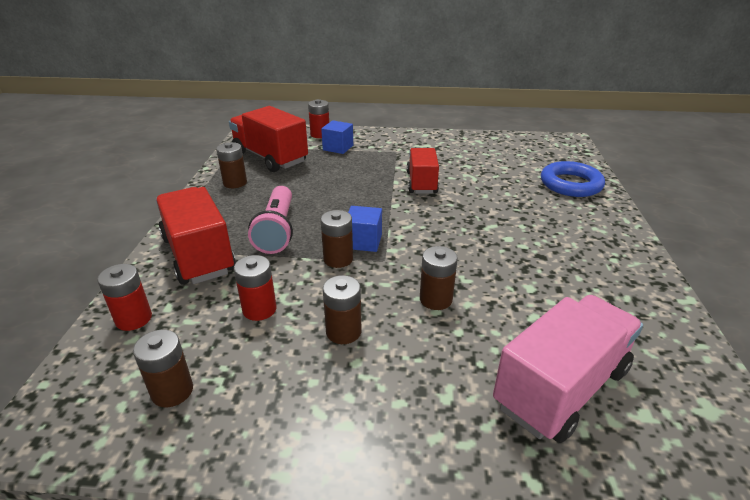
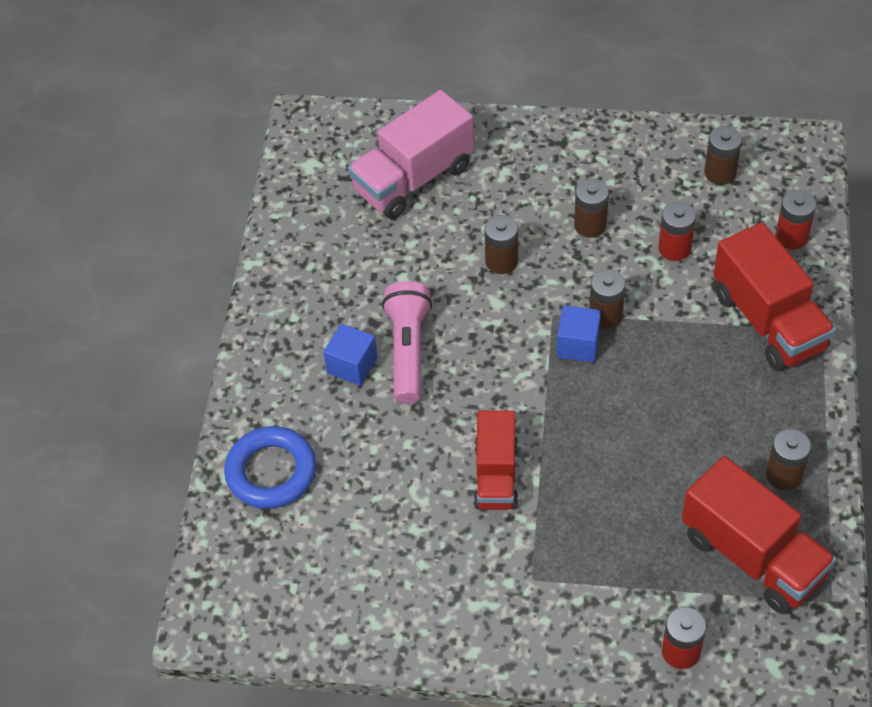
camera: 175 degrees left, 20 degrees up
(277, 230) = (689, 364): pink flashlight -> pink flashlight (408, 350)
(338, 147) = (638, 594): blue cube -> blue cube (352, 365)

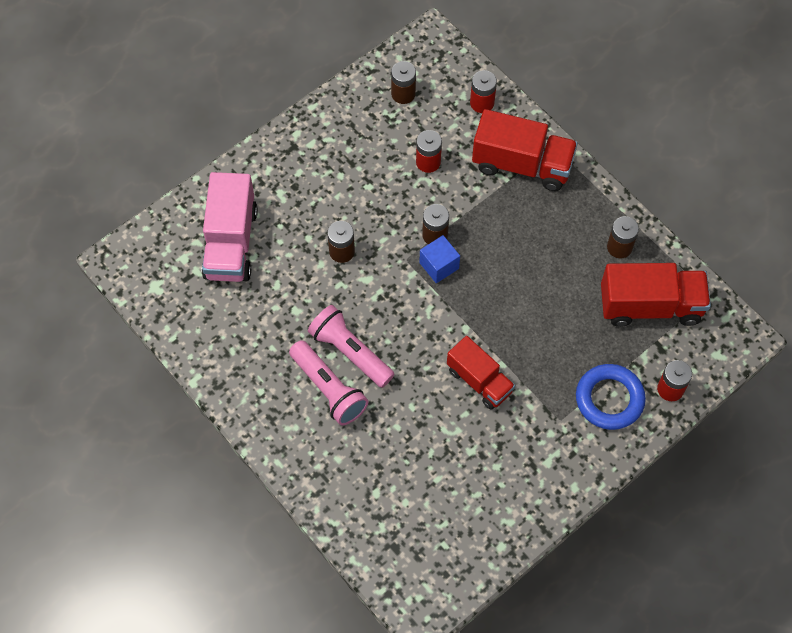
camera: 50 degrees left, 10 degrees up
(271, 472) = (356, 493): blue ring -> blue ring (609, 399)
(352, 365) = (328, 389): blue cube -> pink flashlight
(590, 225) = (367, 186): brown battery -> none

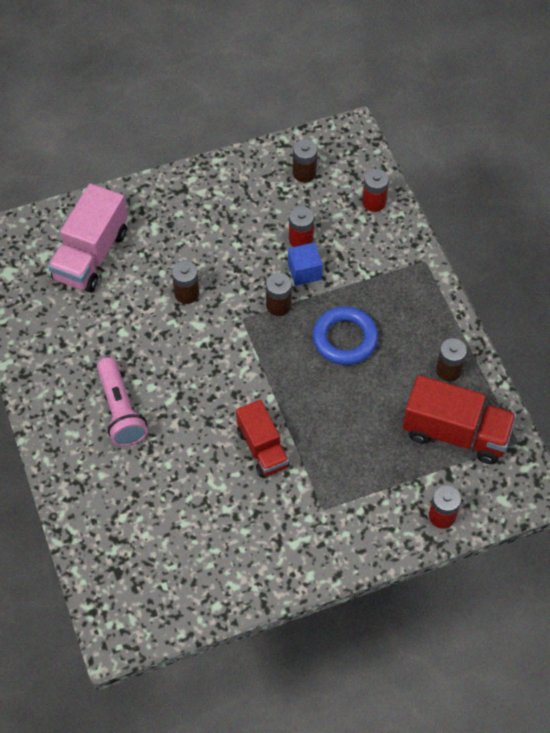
camera: 20 degrees right, 5 degrees down
(350, 352) = (155, 384): pink flashlight -> none
(439, 265) = (270, 334): blue cube -> blue cube (304, 271)
(522, 164) = (388, 268): red truck -> none
(609, 399) = (378, 506): blue ring -> blue ring (345, 339)

